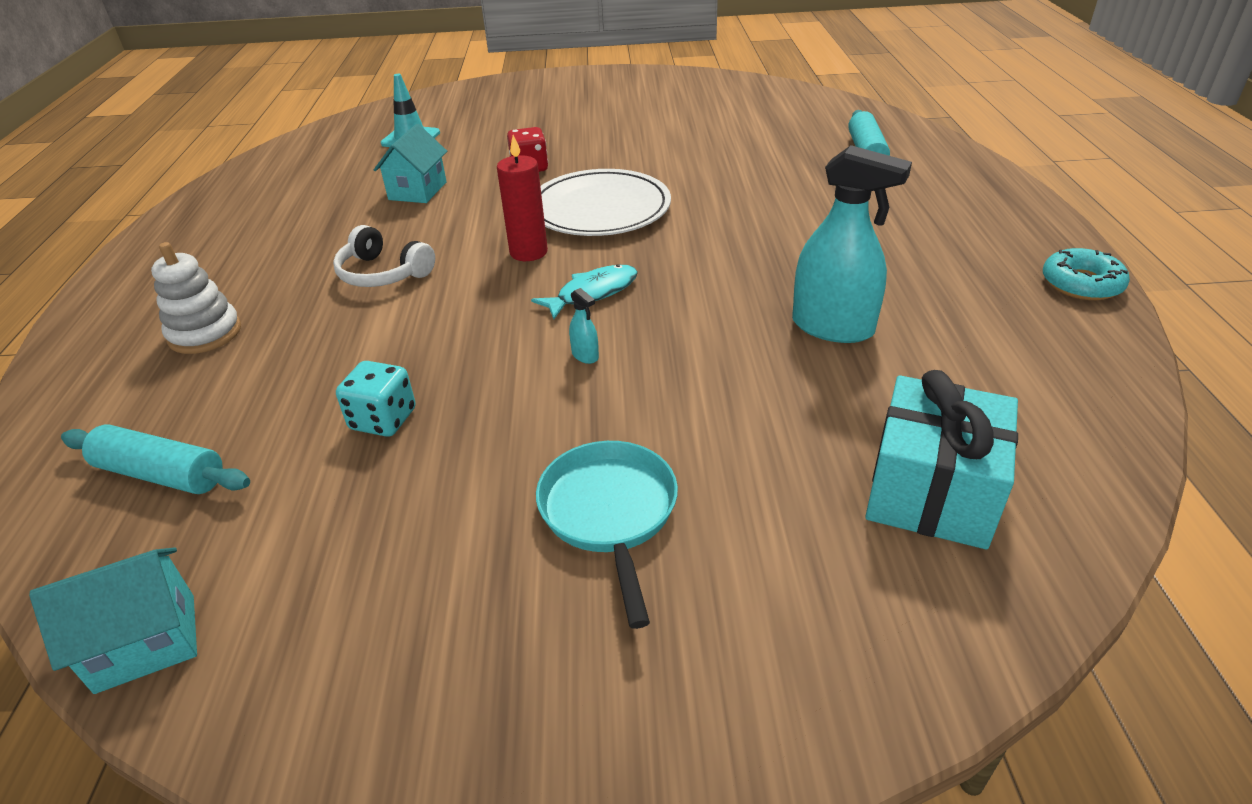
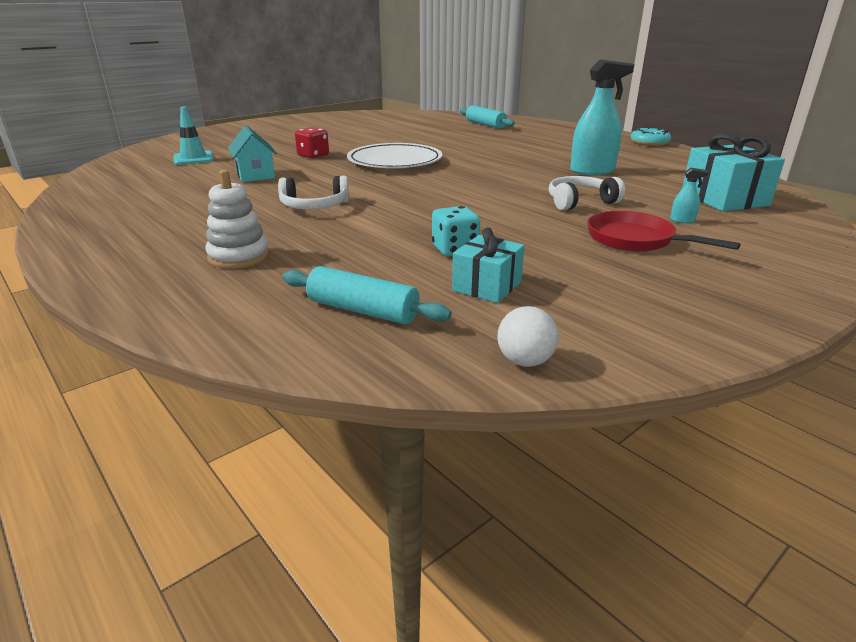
camera: 40 degrees left, 10 degrees down
(146, 643) = (525, 361): turquoise house -> white ball
(161, 474) = (362, 310): turquoise rolling pin -> turquoise rolling pin turned 45 degrees clockwise
(308, 502) = (487, 286): none -> turquoise gift
(528, 252) = (390, 181): red candle -> none
(585, 355) = (507, 203): turquoise spray bottle -> turquoise spray bottle (682, 220)
(593, 293) = (461, 186): turquoise fish -> none
(610, 513) = (635, 240): turquoise pan -> red pan
(683, 394) = (580, 202): none -> white headphones

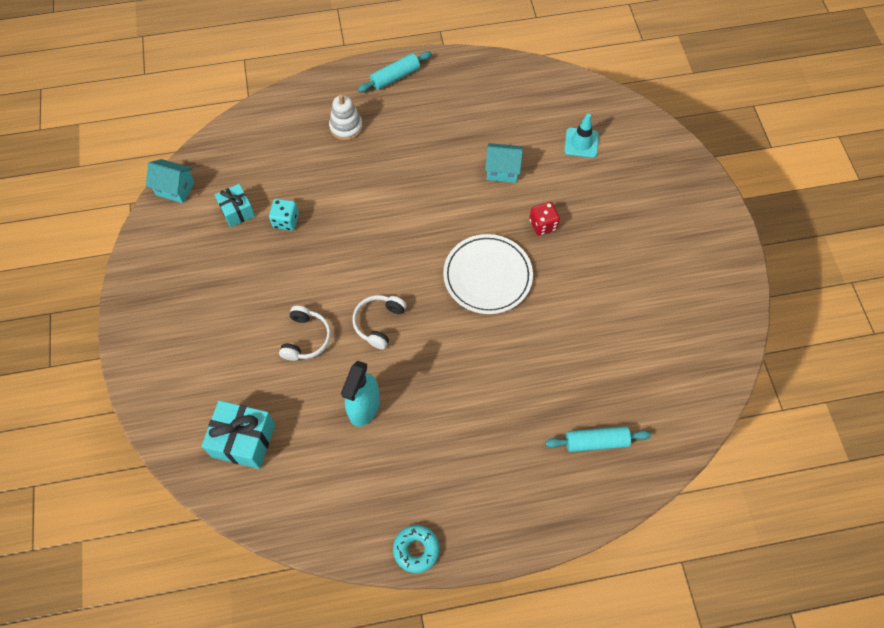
camera: 120 degrees right, 35 degrees up
(314, 206) = (404, 183): white headphones -> white headphones (379, 323)
(362, 310) = (252, 155): turquoise rolling pin -> turquoise rolling pin (395, 77)
(525, 361) = (175, 188): white ball -> turquoise house
(635, 240) = (231, 317): red pan -> none
(682, 220) = (234, 371): turquoise spray bottle -> none

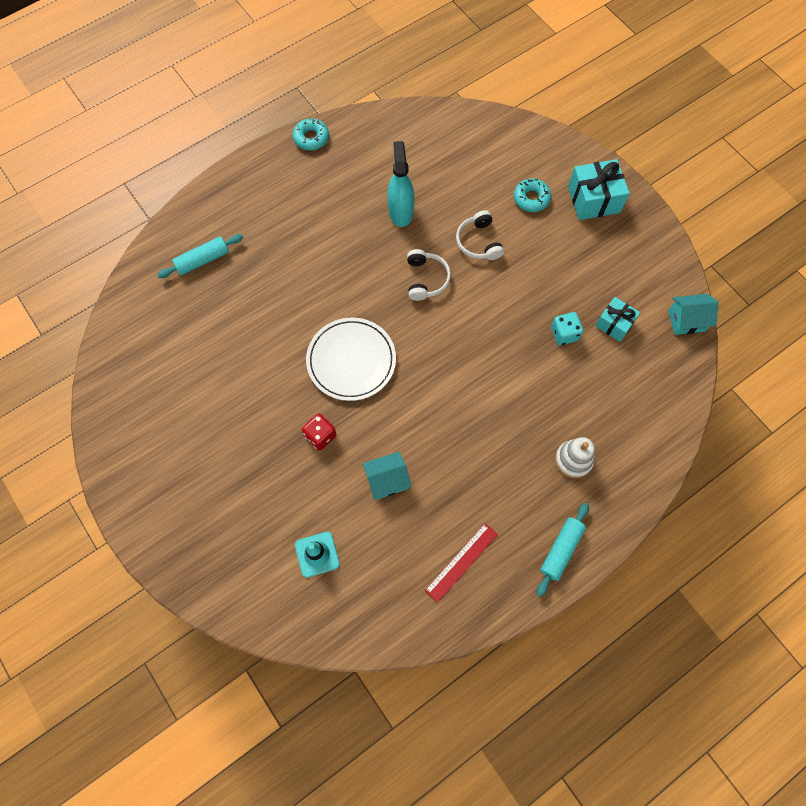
camera: 155 degrees right, 5 degrees up
(224, 362) = (531, 198): none -> turquoise donut
(243, 440) = (477, 153): turquoise gift -> turquoise gift (593, 199)
(473, 97) = (461, 562): none -> red ruler

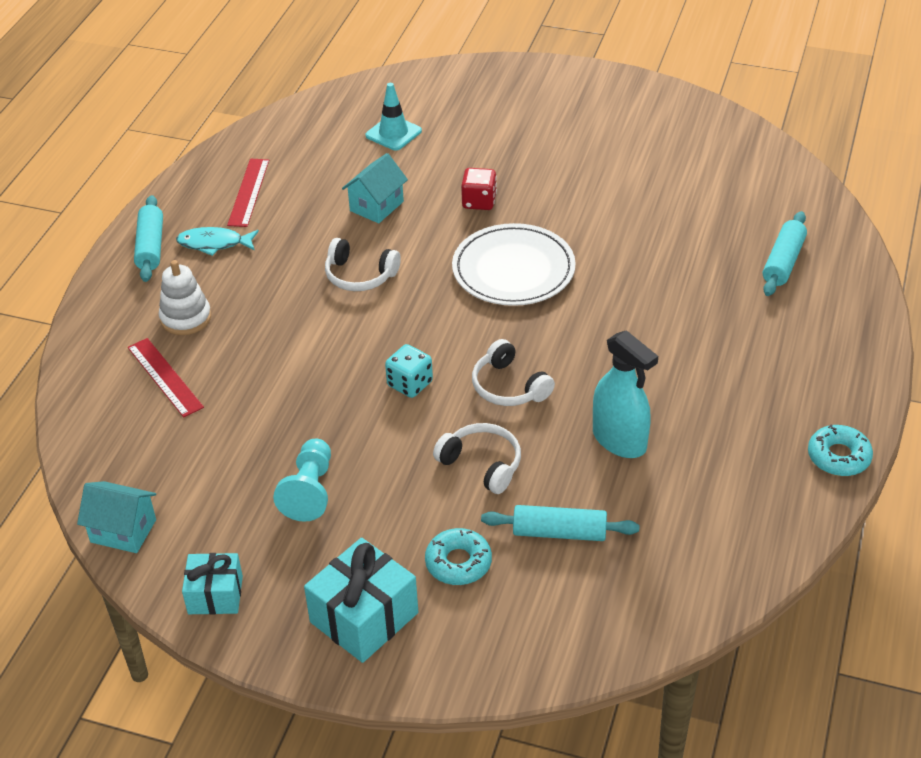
camera: 145 degrees right, 25 degrees down
(444, 421) = (360, 275): none -> white headphones
(473, 184) = (559, 532): none -> turquoise rolling pin
(516, 521) = (214, 244): none -> turquoise fish
(564, 334) = (283, 426): turquoise dice -> turquoise dice (410, 384)
(576, 283) = (309, 491): none -> turquoise pawn
(611, 417) = (165, 377): none -> red ruler
(614, 324) = (223, 472): turquoise gift -> turquoise gift (215, 595)
(686, 321) = (123, 531): turquoise house -> turquoise house turned 60 degrees clockwise

